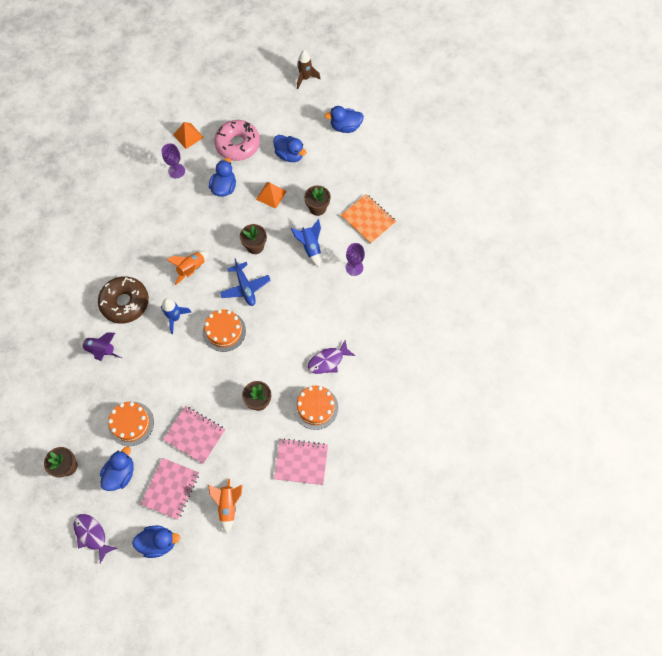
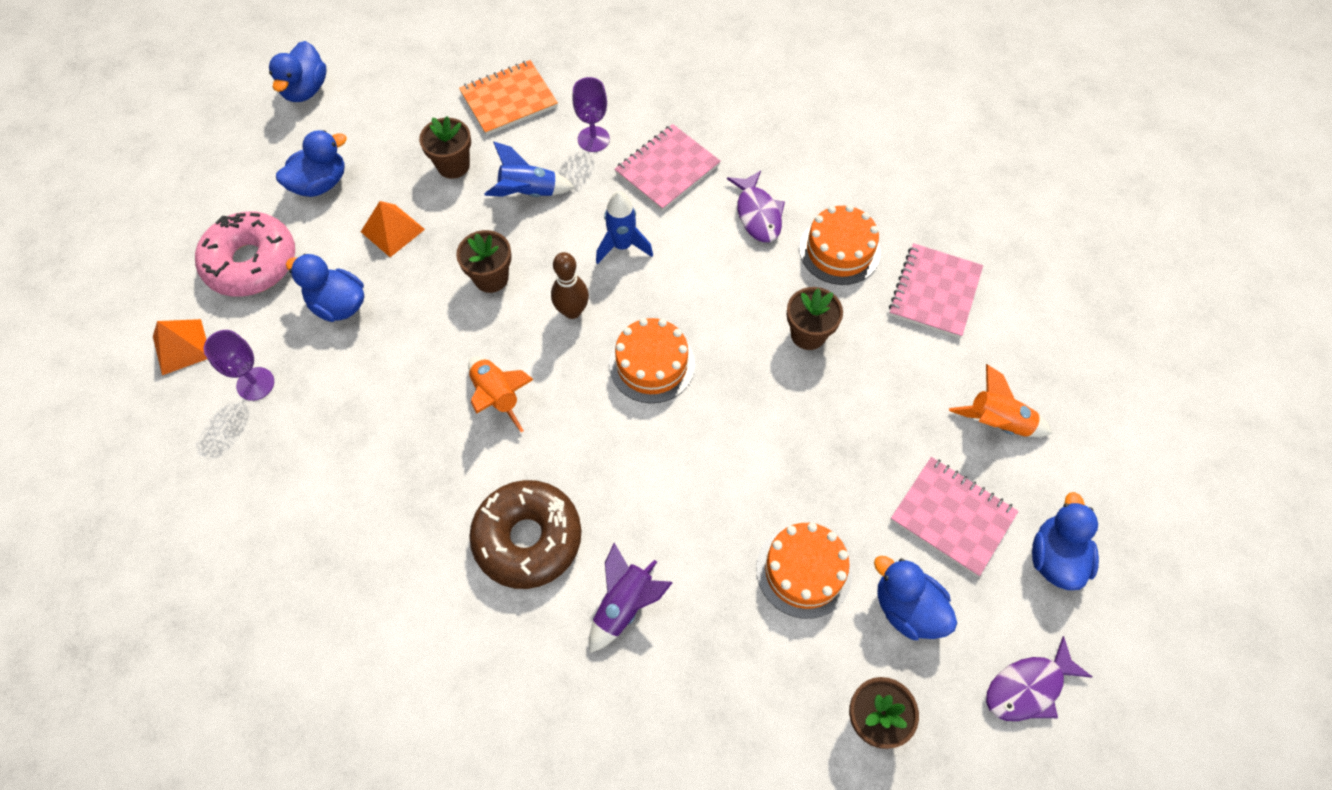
camera: 75 degrees left, 5 degrees down
(175, 318) = (595, 446): blue rocket -> blue rocket (622, 246)
(195, 435) = (851, 454): pink notebook -> pink notebook (667, 169)
(245, 287) = (572, 311): blue plane -> brown bowling pin
(305, 78) = (164, 125): brown rocket -> none

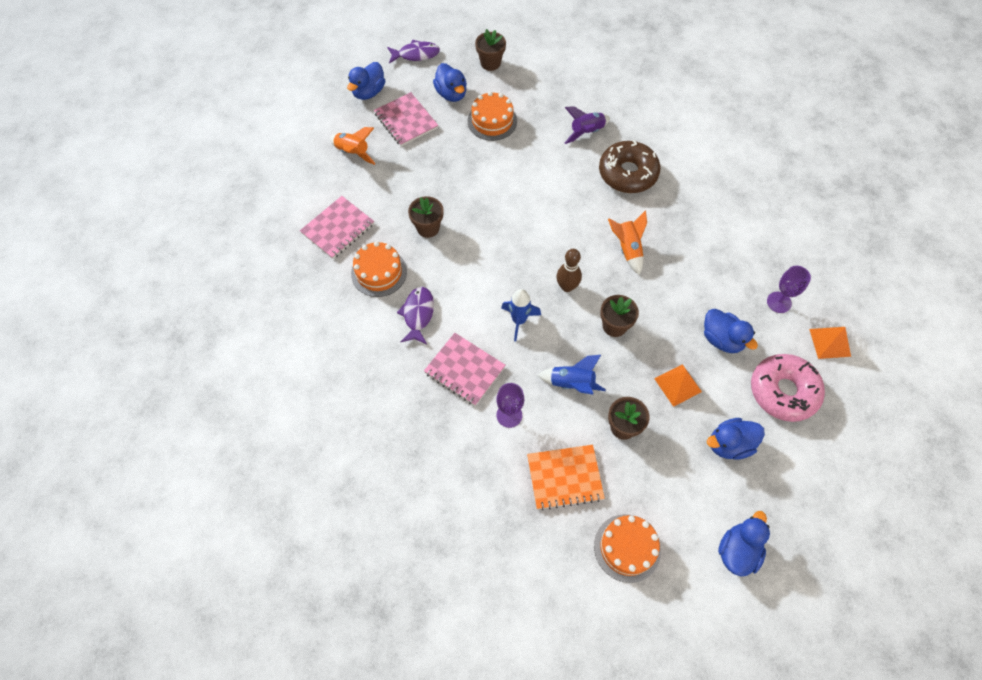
camera: 160 degrees left, 0 degrees up
(652, 364) = (529, 239): orange cake -> orange cake (627, 548)
(667, 169) = (464, 370): pink notebook -> pink notebook turned 60 degrees clockwise

